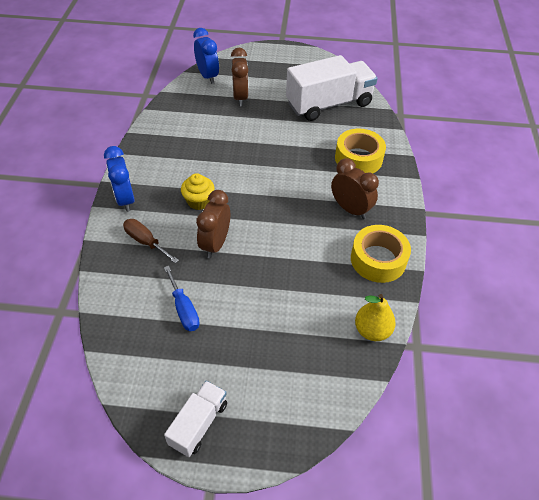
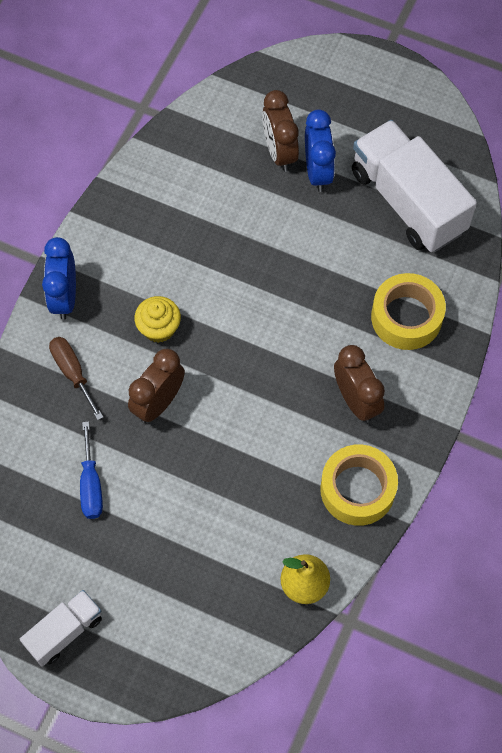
camera: 20 degrees right, 15 degrees up
(207, 76) = (245, 94): blue clock -> blue clock (317, 172)
(240, 97) = (279, 152): brown clock -> brown clock turned 150 degrees clockwise
(329, 104) = (408, 201): white truck -> white truck turned 120 degrees counterclockwise

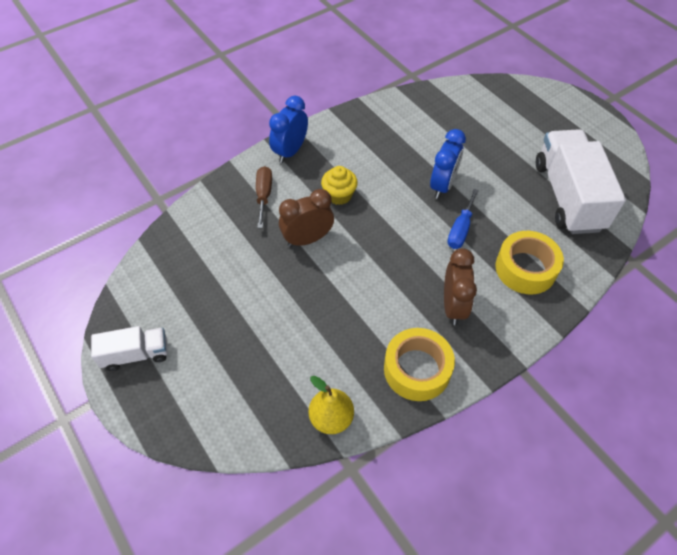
camera: 30 degrees right, 10 degrees down
(91, 485) = (225, 268): blue screwdriver -> blue screwdriver (460, 229)
(279, 152) = (489, 131): brown clock -> none
(317, 172) = (509, 152): blue clock -> blue clock (442, 185)

